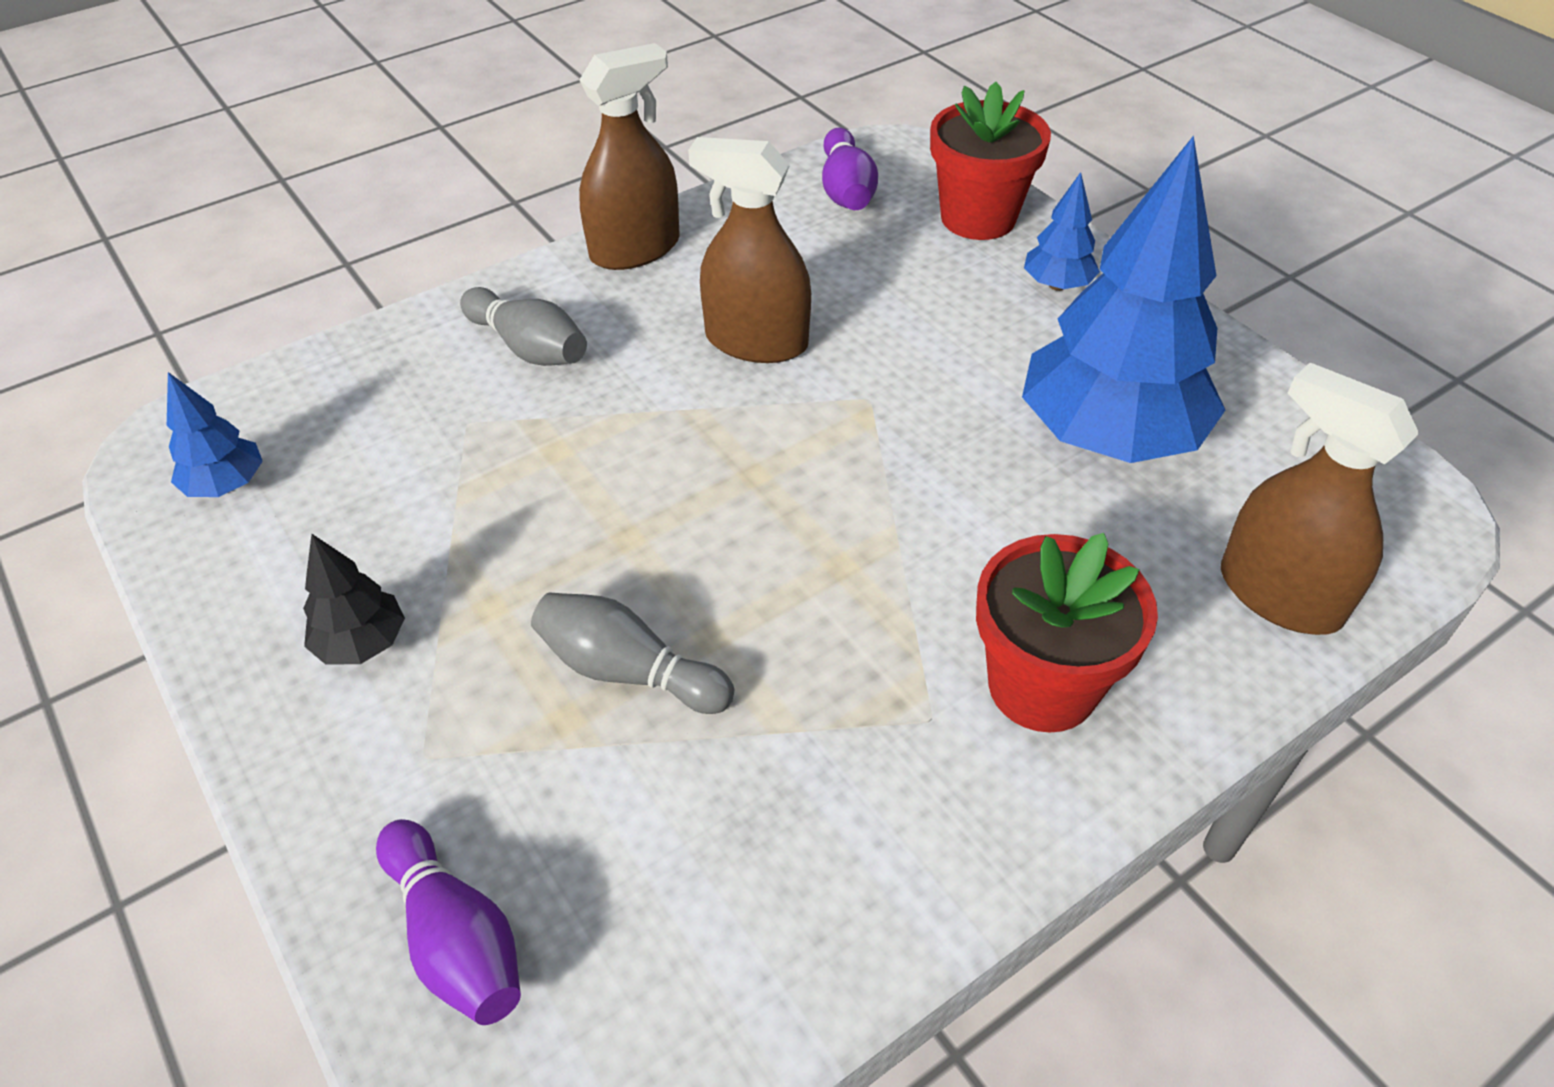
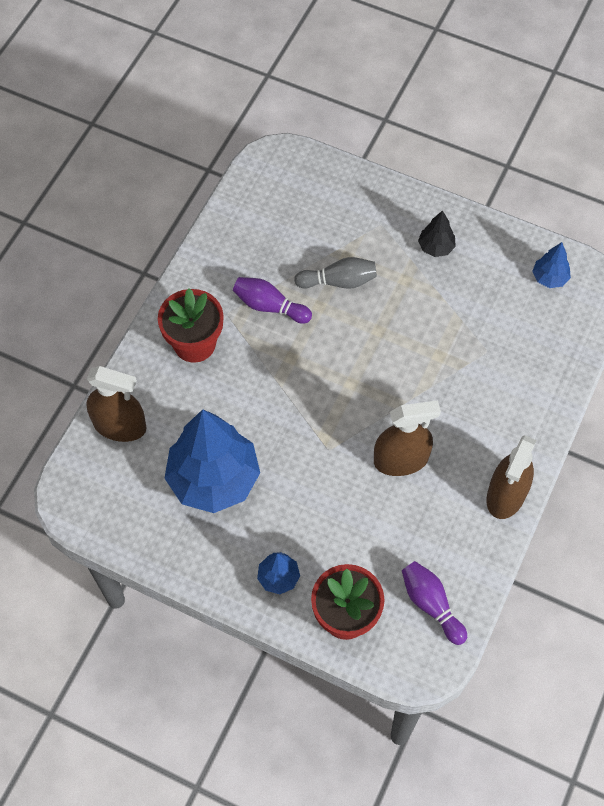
camera: 150 degrees right, 15 degrees up
(456, 938) = (327, 186): purple bowling pin -> purple bowling pin (269, 306)
(529, 347) = (499, 404): grey bowling pin -> none

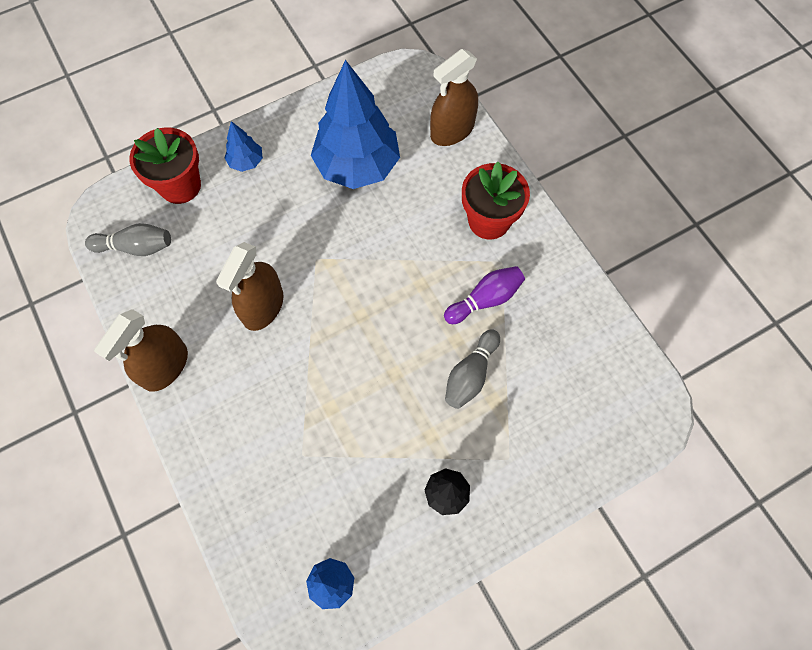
camera: 125 degrees right, 5 degrees up
(431, 604) = (136, 247): purple bowling pin -> grey bowling pin
(506, 495) = (165, 366): brown spray bottle -> brown spray bottle turned 120 degrees counterclockwise

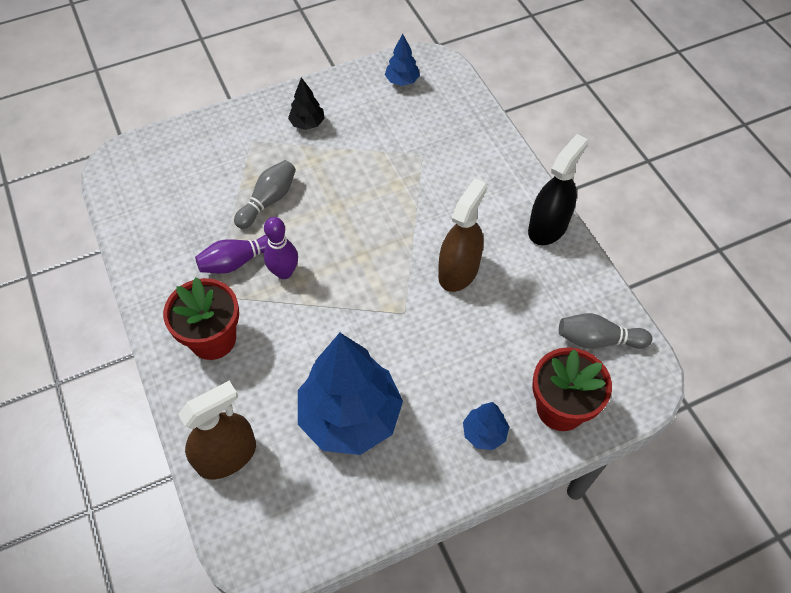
camera: 175 degrees left, 10 degrees down
(165, 366) = (548, 227): brown spray bottle -> black spray bottle
(437, 291) = (284, 272): none -> purple bowling pin

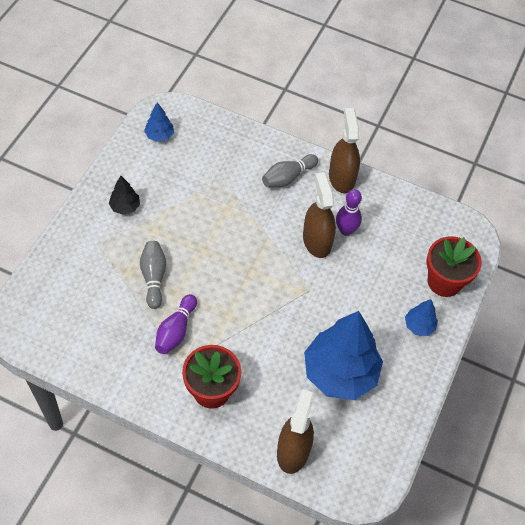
camera: 45 degrees left, 0 degrees up
(284, 272) = (213, 317): purple bowling pin -> purple bowling pin (346, 230)
(548, 227) = (341, 177): black spray bottle -> brown spray bottle
(598, 340) = (429, 228): grey bowling pin -> grey bowling pin (288, 177)

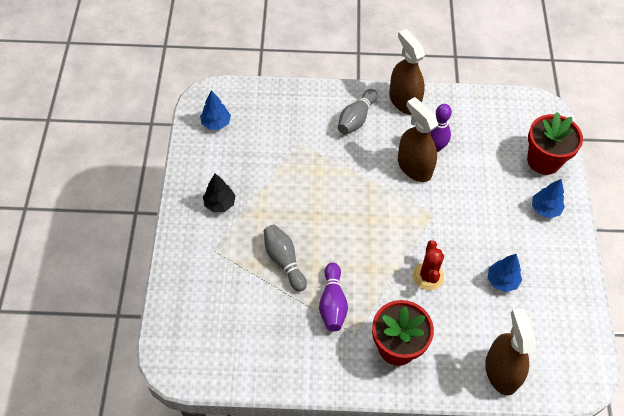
camera: 20 degrees left, 0 degrees up
(274, 342) = (428, 276): none -> red cactus
(340, 373) = (502, 281): blue tree -> blue tree, size x0.44

